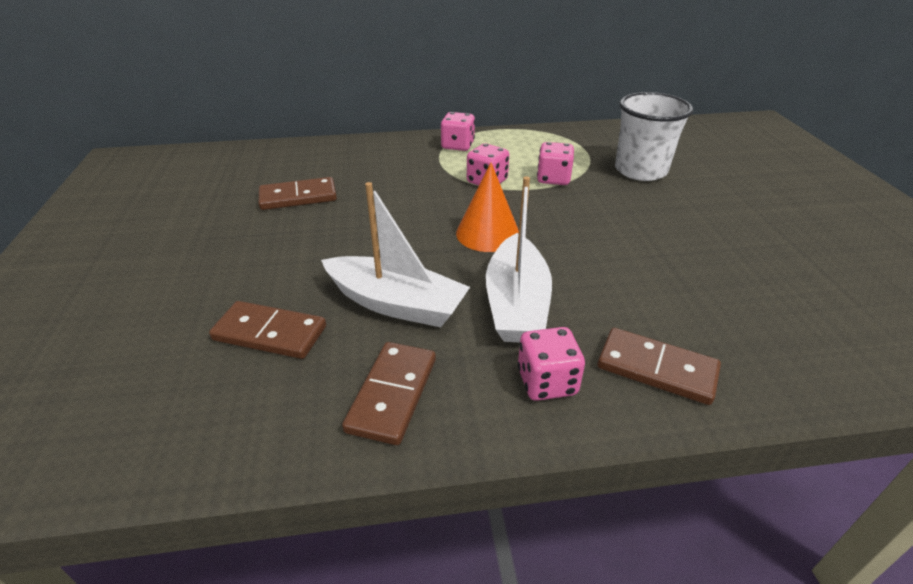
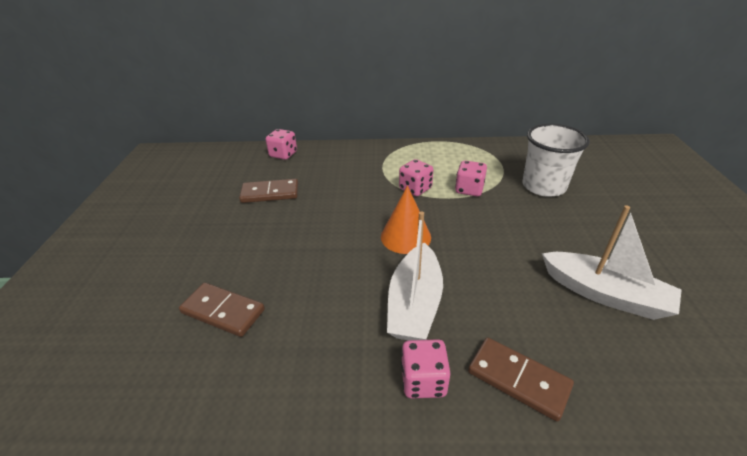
camera: 10 degrees right, 0 degrees up
(393, 394) = (300, 377): brown domino -> none
(396, 304) = (321, 294): white boat -> white boat (604, 294)
(457, 145) = (399, 154): pink dice -> pink dice (283, 154)

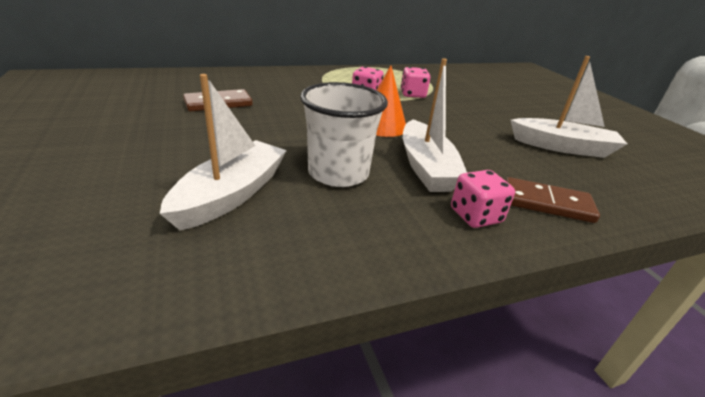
camera: 25 degrees left, 5 degrees down
(223, 311) = (231, 195): brown domino -> white boat
(283, 154) = (212, 76): pink dice -> none
(543, 186) = (469, 91): white cup -> white cup (338, 173)

